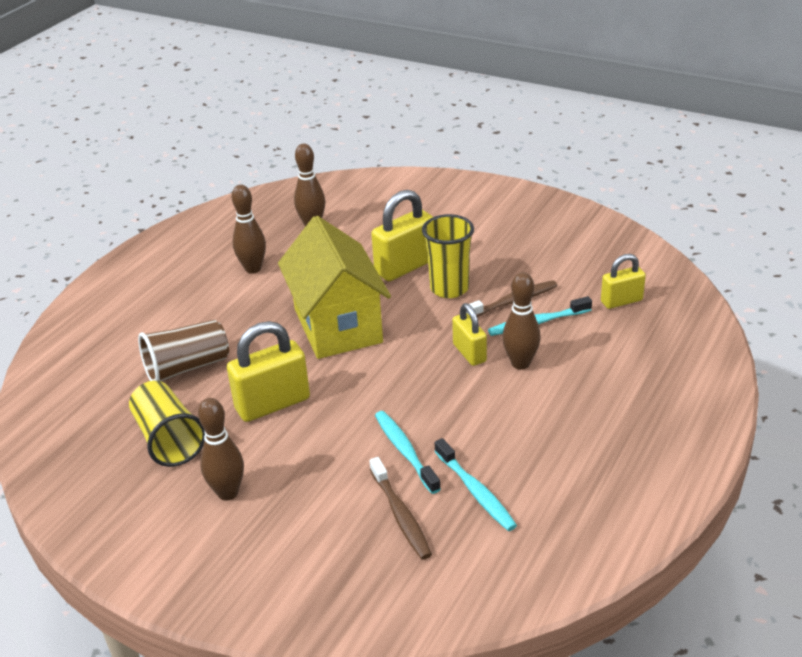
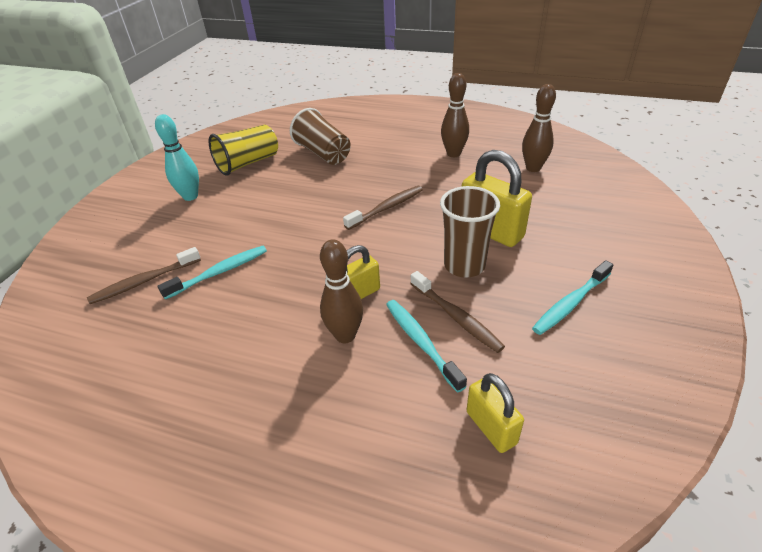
camera: 80 degrees right, 5 degrees up
(228, 493) = (190, 196): brown bowling pin -> turquoise bowling pin
(272, 404) = (283, 196): yellow padlock -> none
(338, 326) = (386, 208): yellow house -> brown toothbrush
(449, 288) = (464, 265): yellow cup -> brown cup
(475, 491) = (160, 323): turquoise toothbrush -> turquoise toothbrush (571, 303)

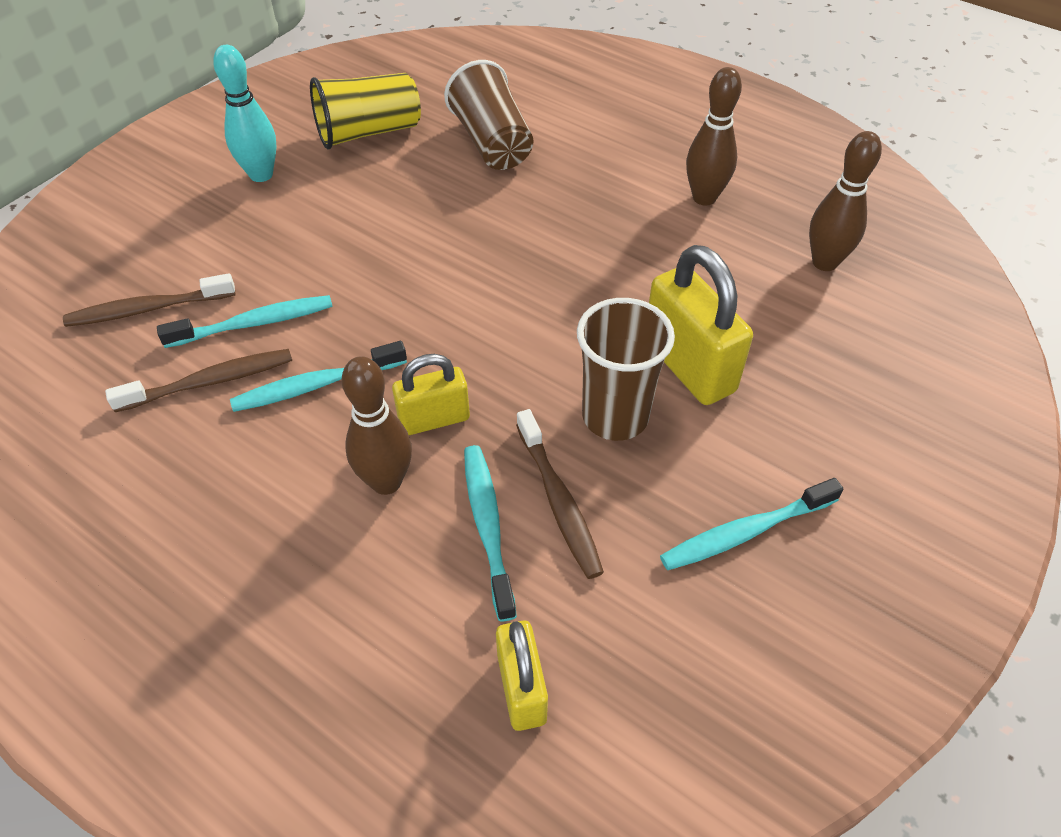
camera: 15 degrees right, 10 degrees up
(276, 295) = (317, 385): none -> turquoise toothbrush
(386, 208) = (544, 277): brown toothbrush -> brown toothbrush (209, 382)

